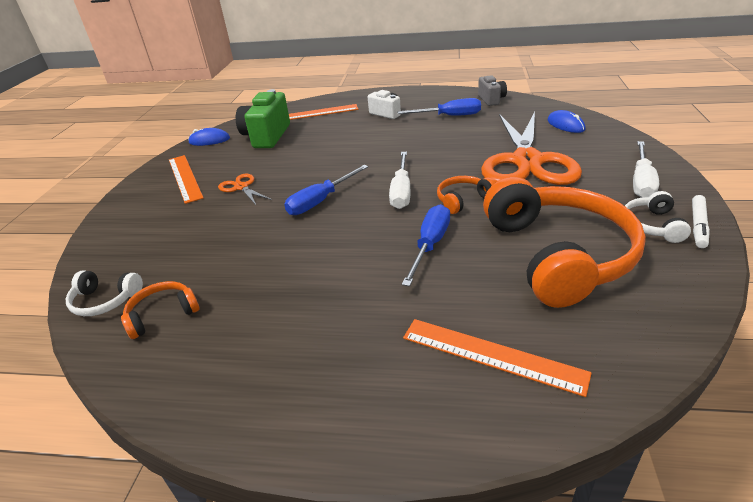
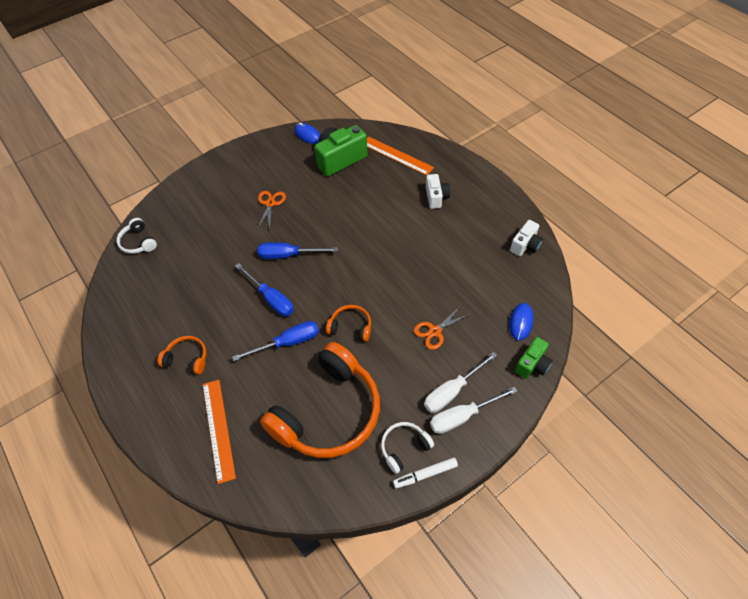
camera: 45 degrees right, 20 degrees up
(162, 314) = (147, 274): orange headphones -> orange headphones (187, 358)
(184, 178) = (257, 167): orange ruler -> none
(401, 191) = (333, 287): white screwdriver -> white screwdriver (452, 391)
(449, 116) = (467, 238): blue screwdriver -> blue screwdriver (271, 298)
(491, 99) = (525, 245): grey camera -> white camera
(527, 161) = (435, 331): orange scissors -> orange scissors, size x0.41
(615, 135) = (532, 364): none -> green camera

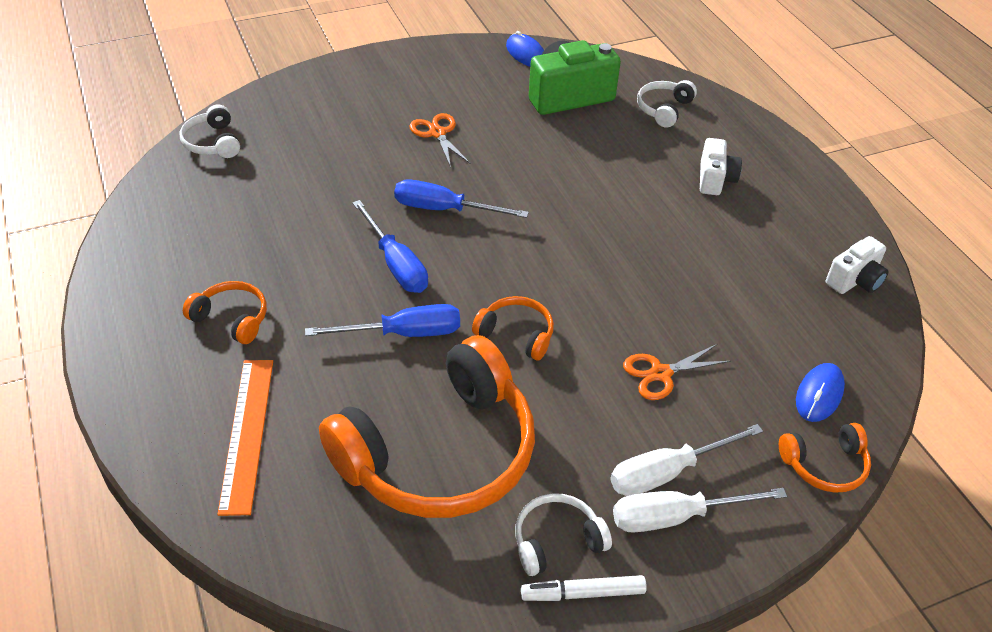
camera: 10 degrees right, 10 degrees down
(270, 203) = (437, 133): orange scissors -> orange scissors turned 45 degrees counterclockwise
(396, 156) = (663, 109): orange ruler -> white headphones
(532, 364) = (825, 465): green camera -> orange headphones

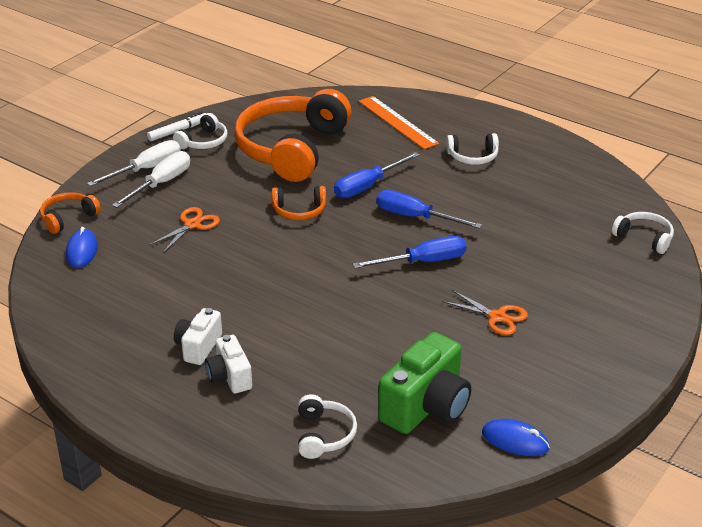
camera: 150 degrees right, 10 degrees down
(232, 318) = (473, 157): orange headphones -> white headphones
(855, 280) = (74, 336): white camera -> white camera (198, 347)

